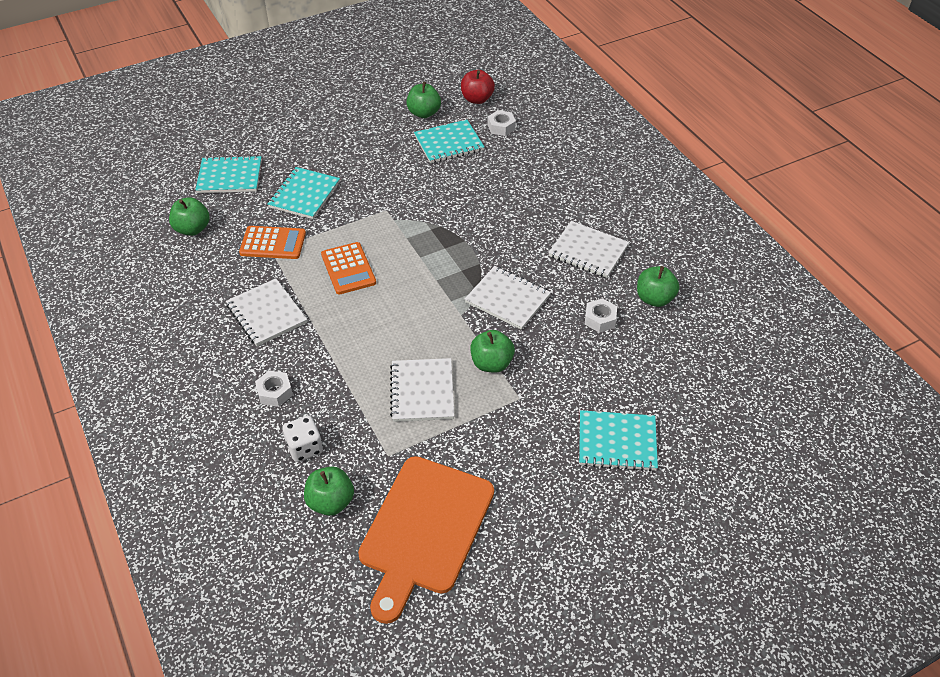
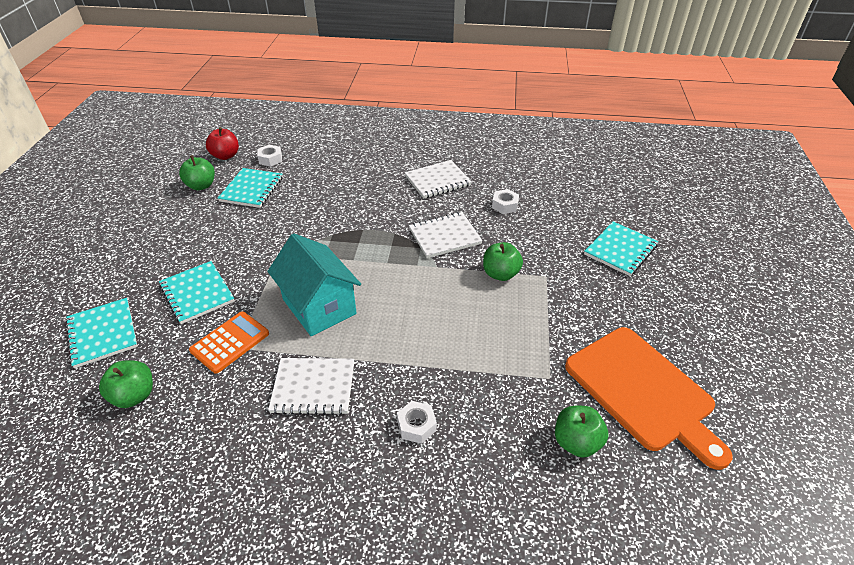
camera: 55 degrees left, 5 degrees down
(230, 176) = (102, 334): turquoise notebook -> turquoise notebook turned 60 degrees counterclockwise
(304, 448) = (501, 433): white dice -> none
(348, 269) = (319, 306): orange calculator -> turquoise house
(422, 391) = (497, 325): white notebook -> none
(654, 299) = (508, 176): green apple -> none

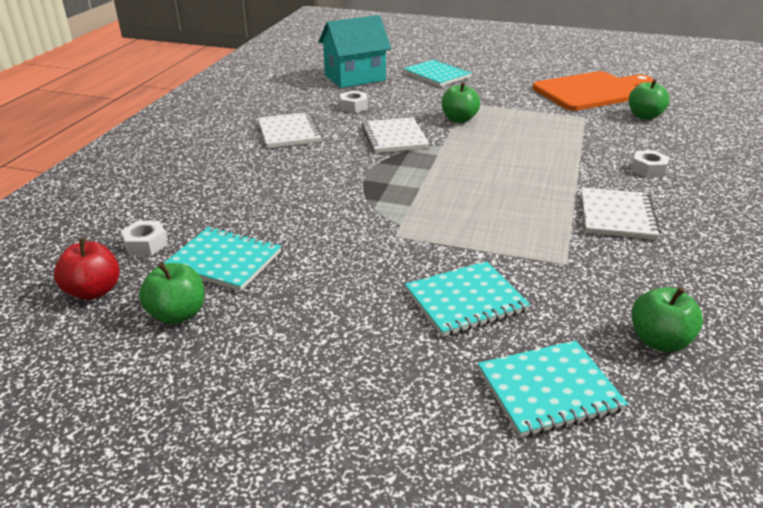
camera: 80 degrees left, 10 degrees down
(230, 342) = (558, 269): orange calculator -> none
(319, 306) = (498, 210): turquoise house -> turquoise house (355, 78)

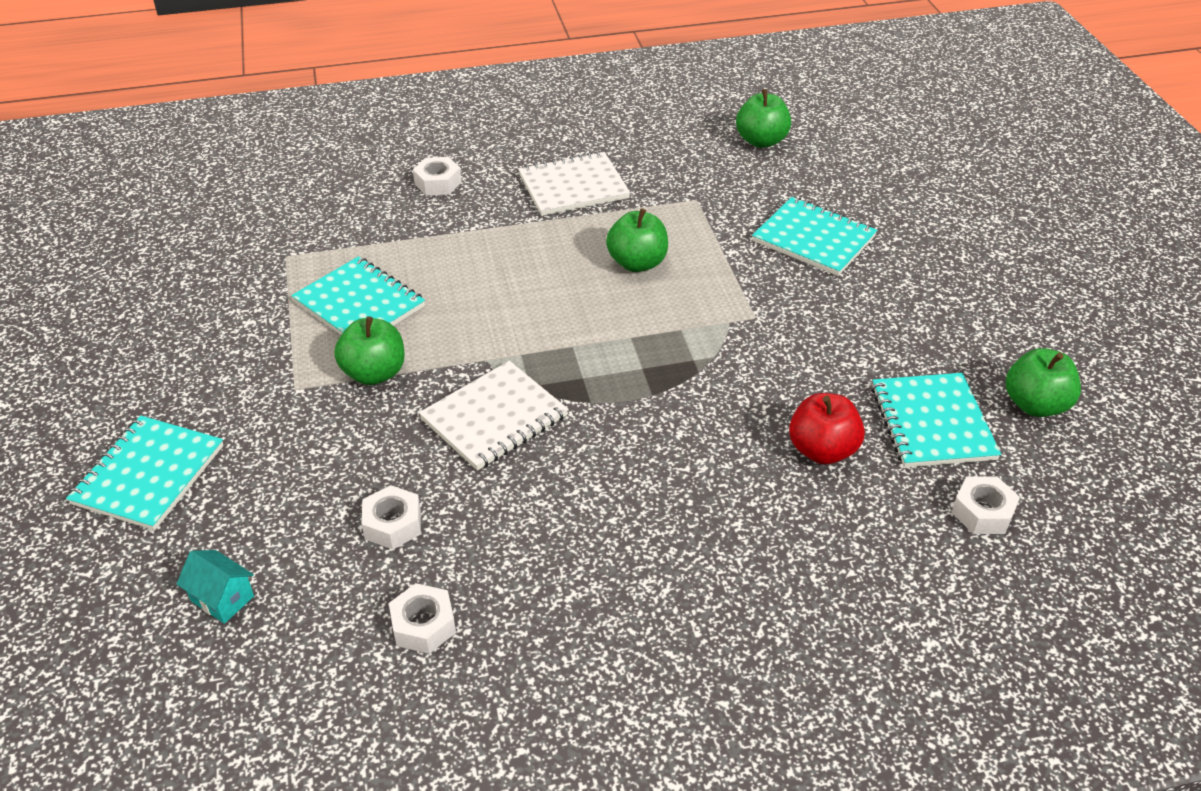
camera: 120 degrees left, 10 degrees up
(94, 291) = (1088, 494): red apple -> red apple (822, 450)
(289, 132) = (565, 555): white notebook -> none
(295, 102) = (423, 625): none -> white nut
(355, 78) = (222, 598): turquoise house -> turquoise house, size x0.40
(549, 390) = (871, 176): turquoise notebook -> turquoise notebook (359, 304)
(591, 91) = (163, 269): orange cutting board -> none
(644, 116) = (254, 207): green apple -> green apple (637, 263)

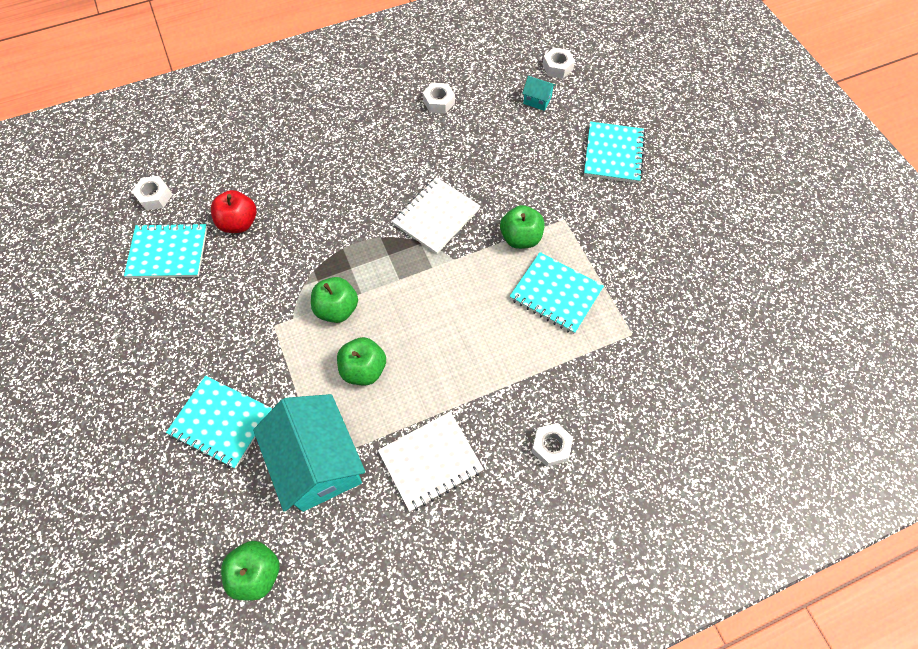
camera: 170 degrees right, 20 degrees up
(393, 524) = (471, 146): white nut -> white nut (557, 67)
(698, 198) = (318, 463): none -> turquoise house
(932, 423) = (168, 252): turquoise notebook -> turquoise notebook turned 75 degrees counterclockwise
(1035, 405) = (97, 276): green apple -> green apple (337, 309)

